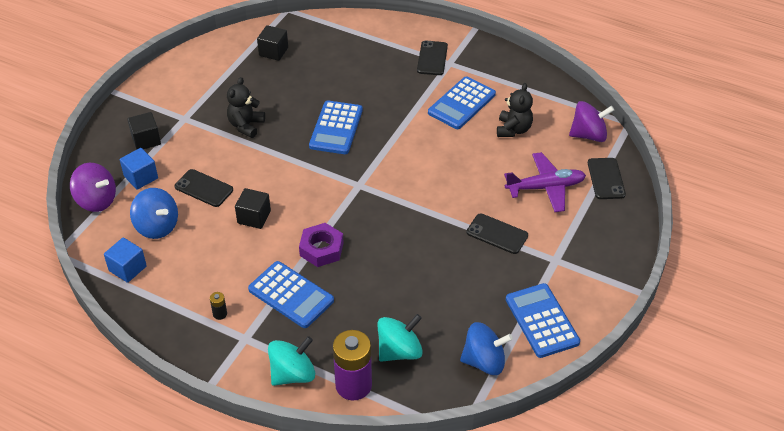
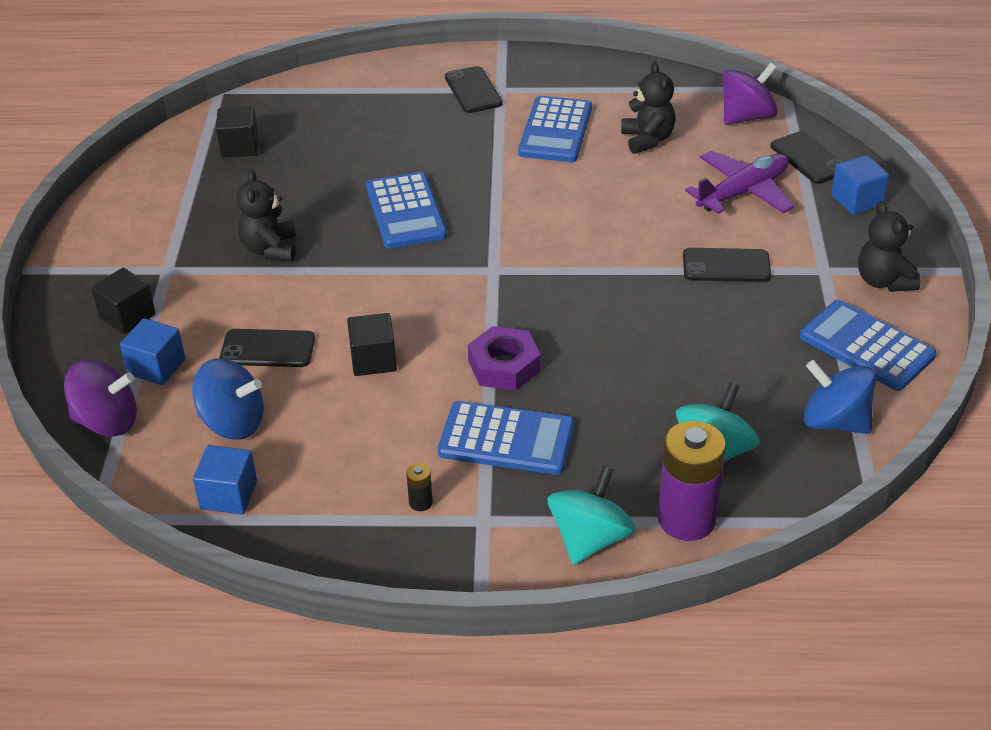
camera: 25 degrees left, 5 degrees down
(484, 361) = (834, 422): blue spinning top -> blue spinning top turned 120 degrees counterclockwise
(587, 281) = (883, 281): none -> black teddy bear
(614, 219) = (856, 200): none -> blue cube

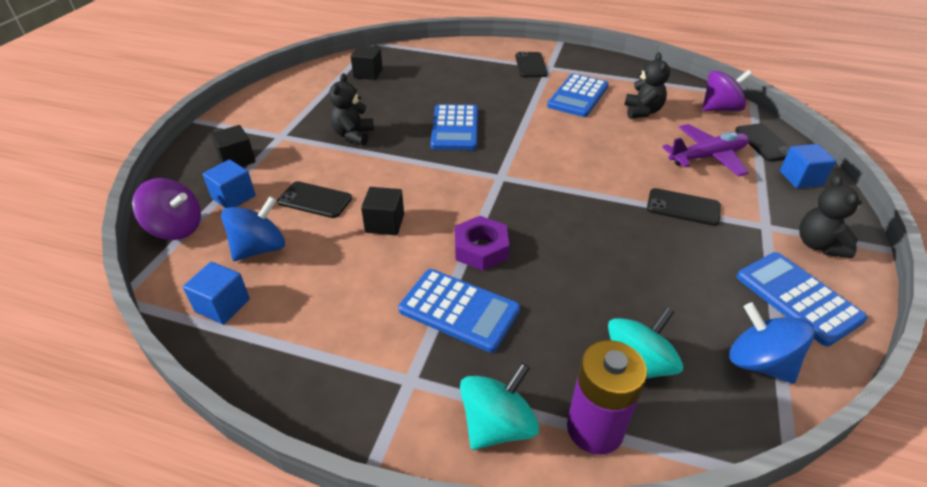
camera: 15 degrees right, 0 degrees up
(233, 423) = (260, 248): blue spinning top -> blue spinning top turned 75 degrees counterclockwise
(420, 502) = (365, 350): black battery -> none

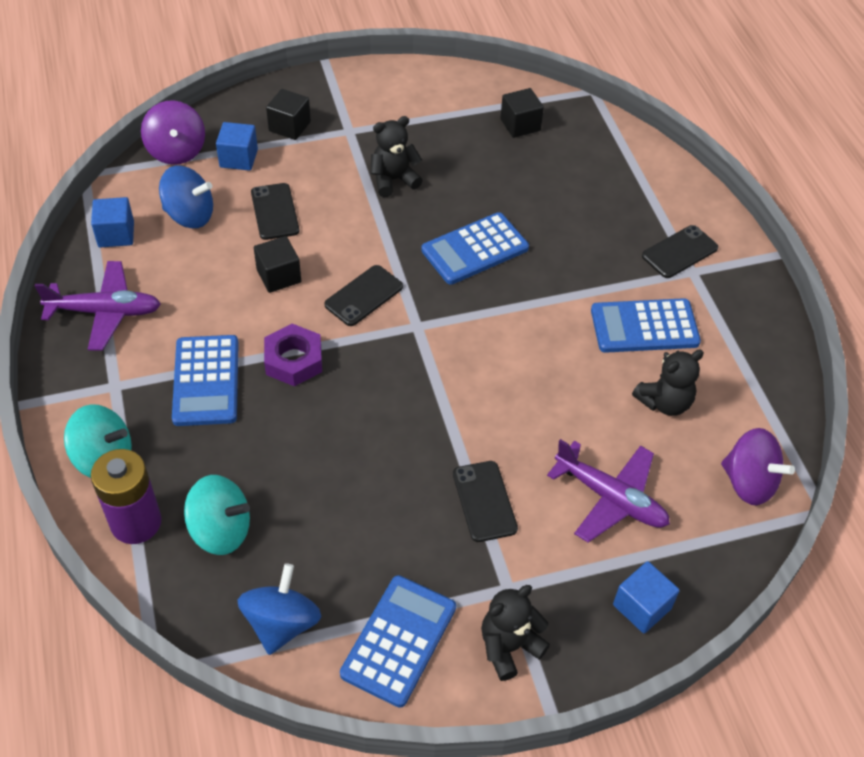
camera: 55 degrees right, 10 degrees up
(310, 351) = (105, 312): none -> purple plane
(764, 143) = (699, 551): black phone -> black phone (364, 296)

